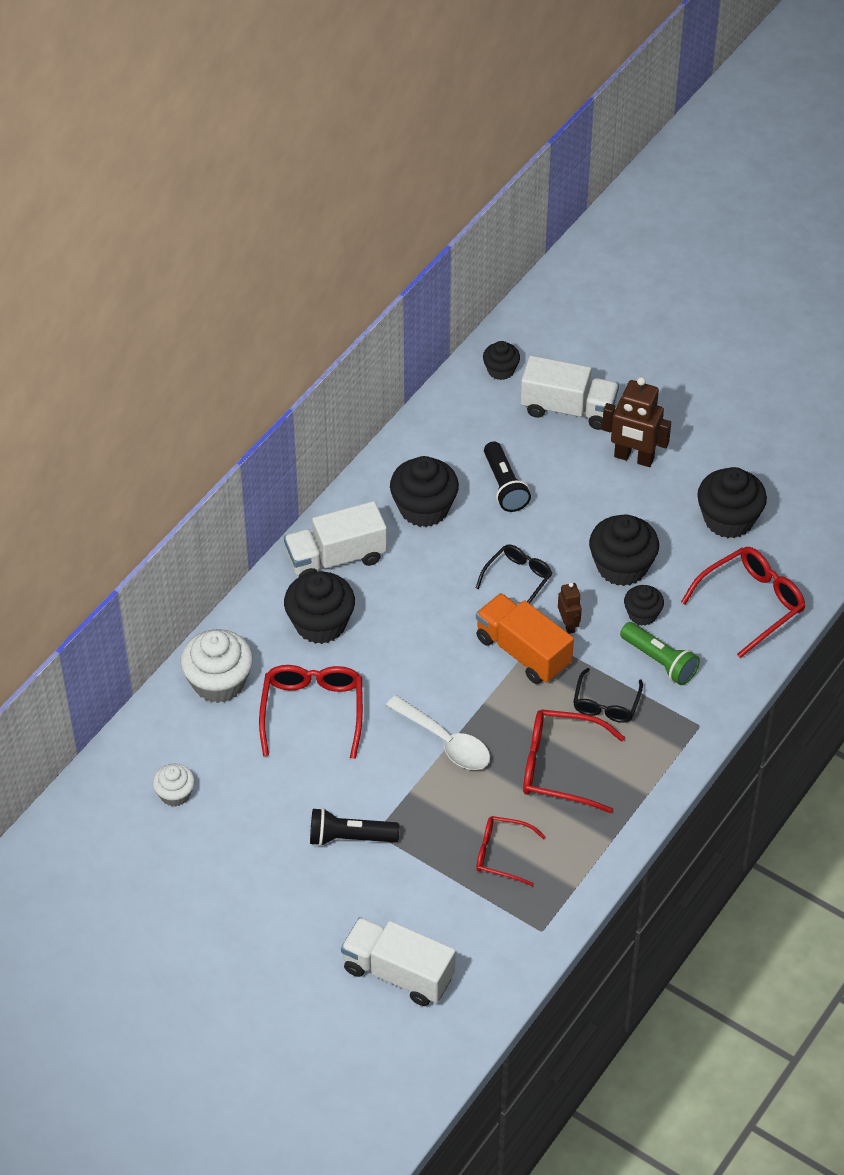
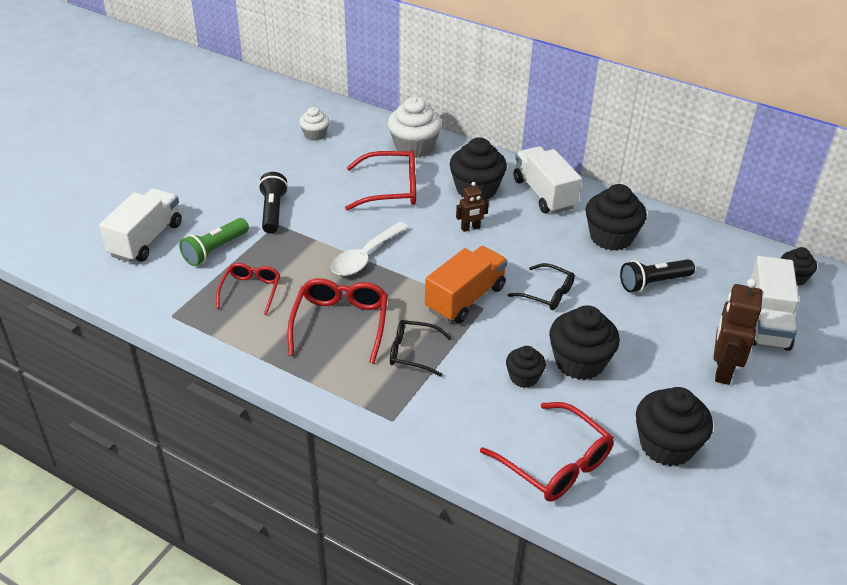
camera: 85 degrees right, 10 degrees down
(568, 624) = (501, 326): brown robot -> brown robot (470, 228)
(660, 661) = (468, 390): green flashlight -> green flashlight (215, 250)

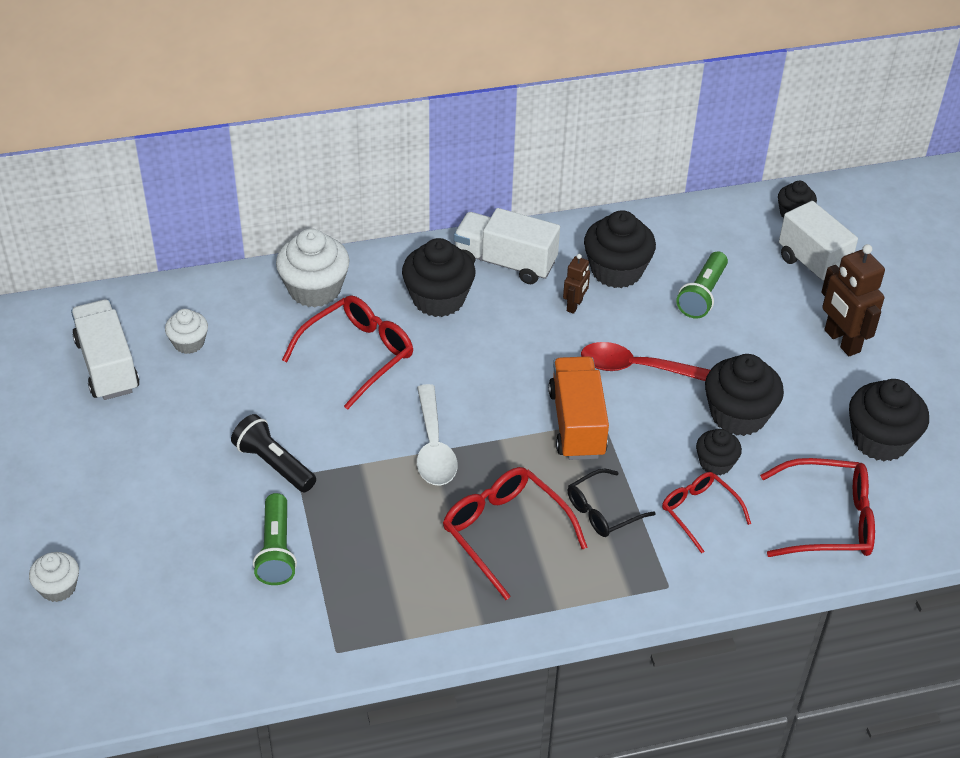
camera: 45 degrees left, 5 degrees up
(101, 199) = (58, 588): none -> white cupcake
(146, 240) = (184, 594): white truck -> white truck (107, 366)
(250, 291) = (377, 566): red glasses -> red glasses (699, 512)
(470, 228) = (488, 346): brown robot -> brown robot (574, 305)
(547, 293) = (635, 368): black glasses -> red spoon
(653, 283) = (702, 295): black flashlight -> green flashlight

